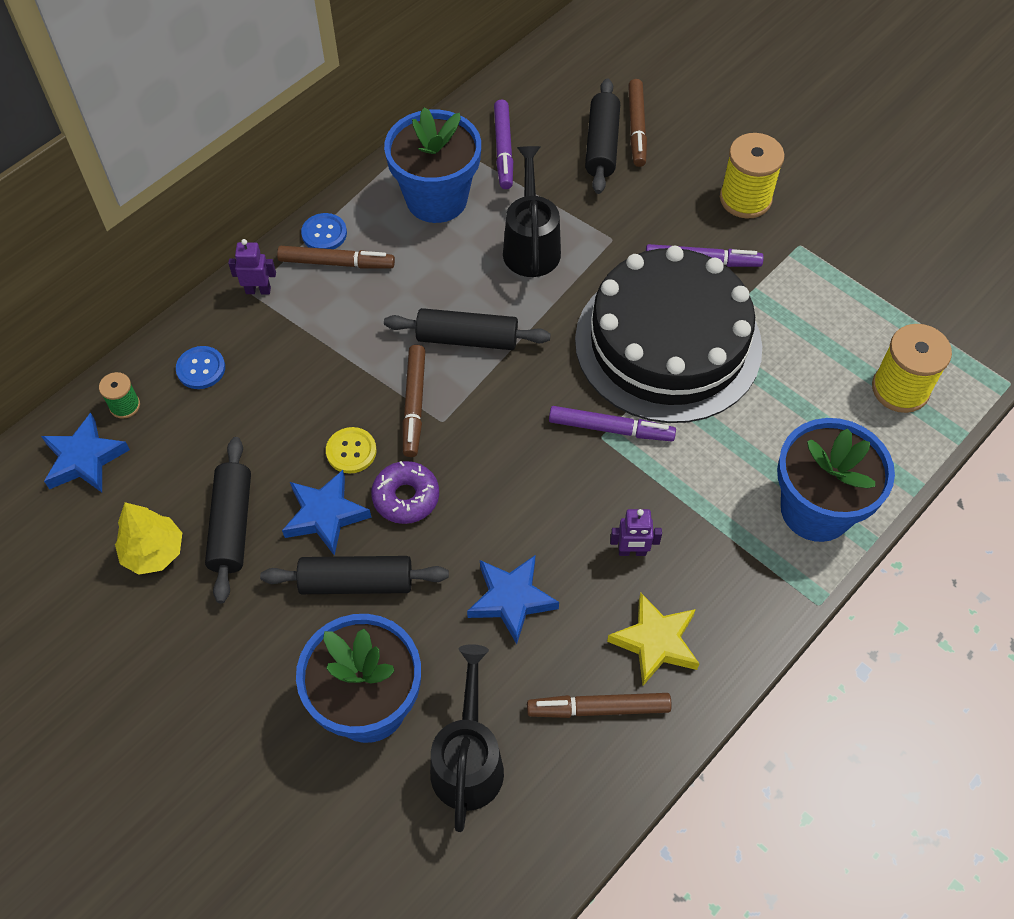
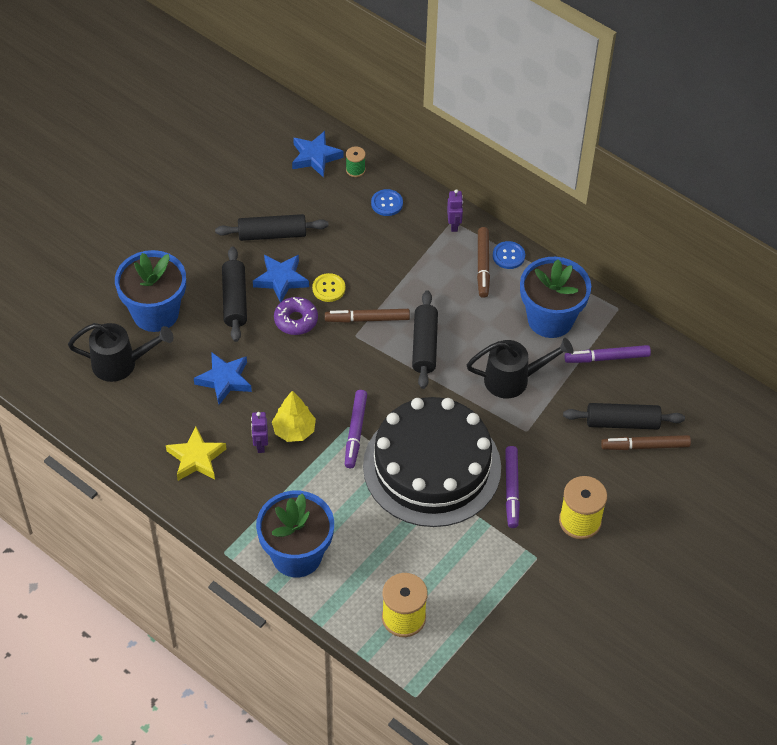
camera: 85 degrees right, 5 degrees down
(153, 552) = (252, 199): yellow tree -> yellow tree (294, 430)
(598, 709) = (152, 428): brown marker -> none

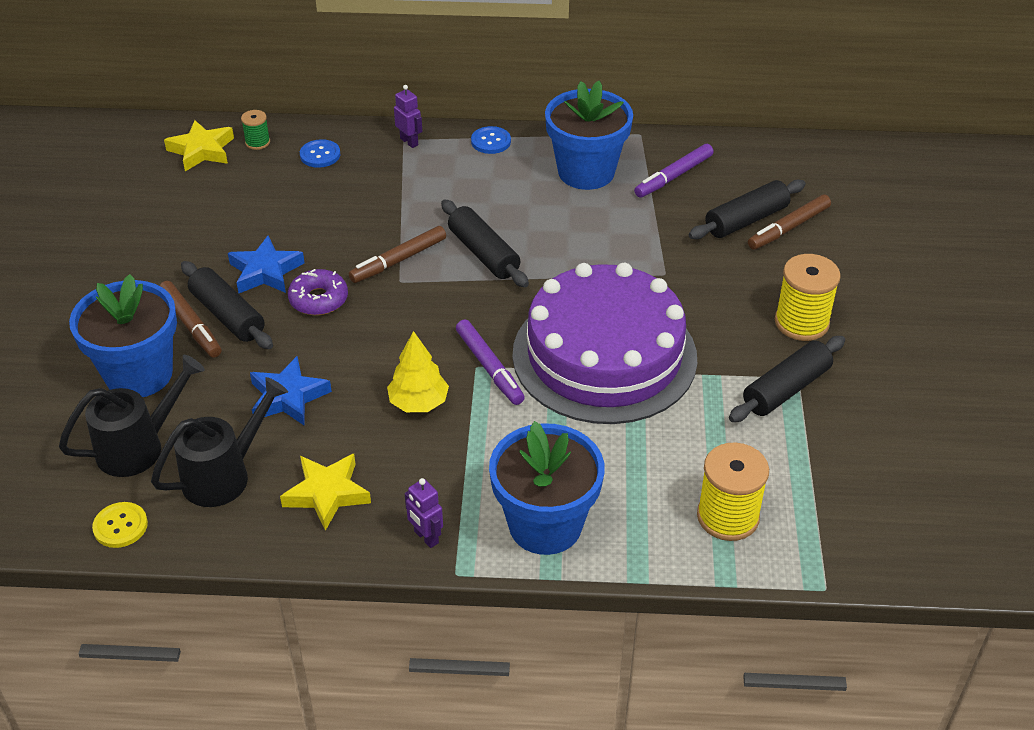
camera: 35 degrees left, 10 degrees down
(260, 445) = (393, 438): purple robot -> purple robot (426, 537)
(272, 234) = (216, 236): black rolling pin -> black rolling pin (786, 389)
(315, 157) = (202, 150): blue star -> yellow star
(328, 288) = (328, 254): yellow button -> yellow button (120, 526)
(432, 466) = (604, 355): black cake -> purple cake
(483, 265) = (473, 160): brown marker -> brown marker (191, 325)
(511, 490) = (706, 332): purple marker -> none
(513, 379) = (605, 237): black watering can -> black watering can (224, 475)

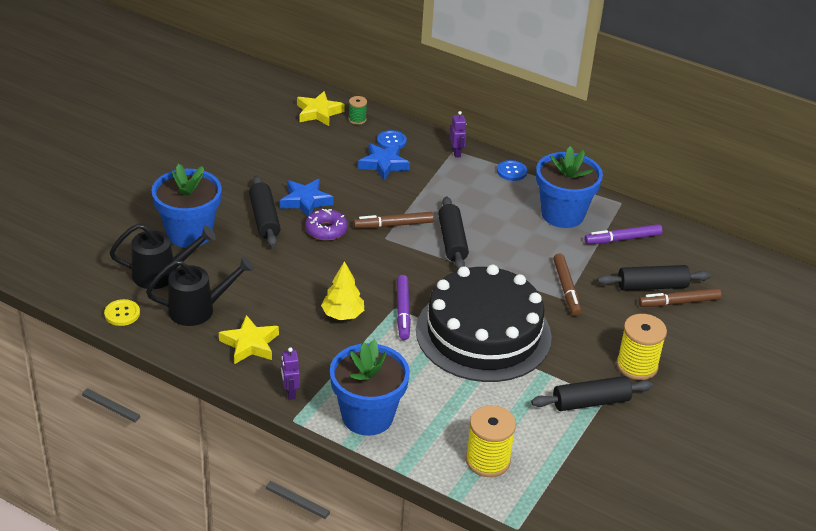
camera: 25 degrees right, 5 degrees down
(191, 325) = (239, 216): brown marker -> brown marker (566, 289)
(288, 397) = (266, 280): blue star -> blue star (383, 164)
(604, 355) = (483, 333): purple cake -> black cake

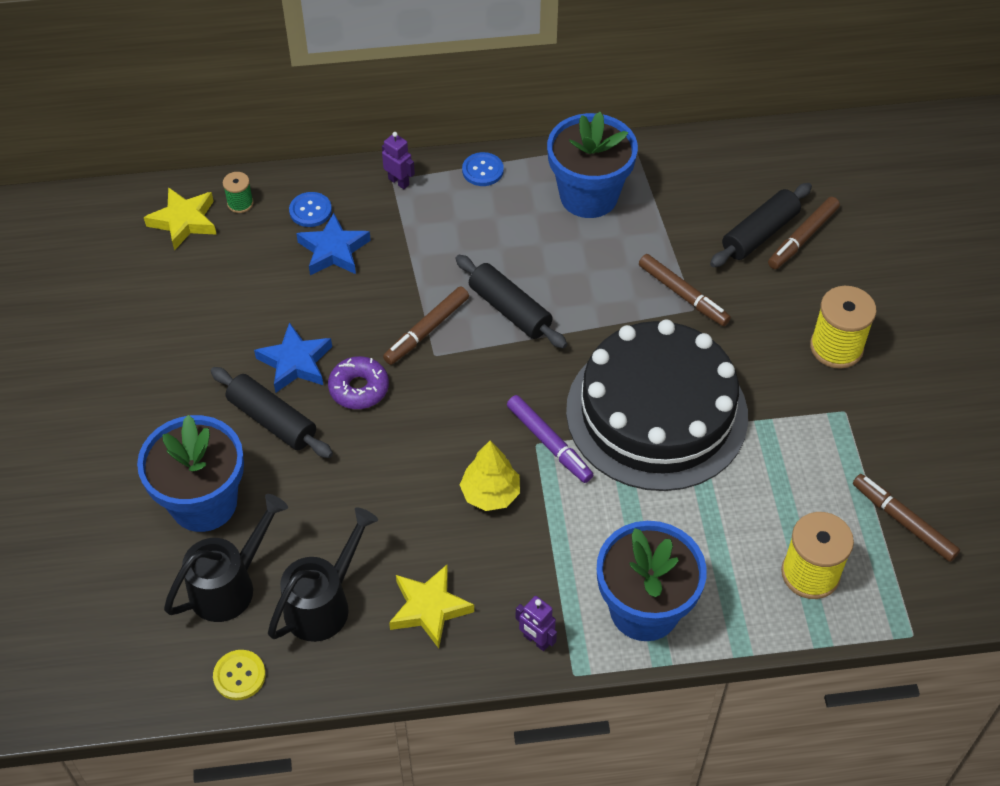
camera: 35 degrees left, 15 degrees up
(578, 472) = (903, 521): none -> brown marker
(590, 402) = (836, 425): black rolling pin -> none
(622, 239) = (677, 190): purple marker -> none

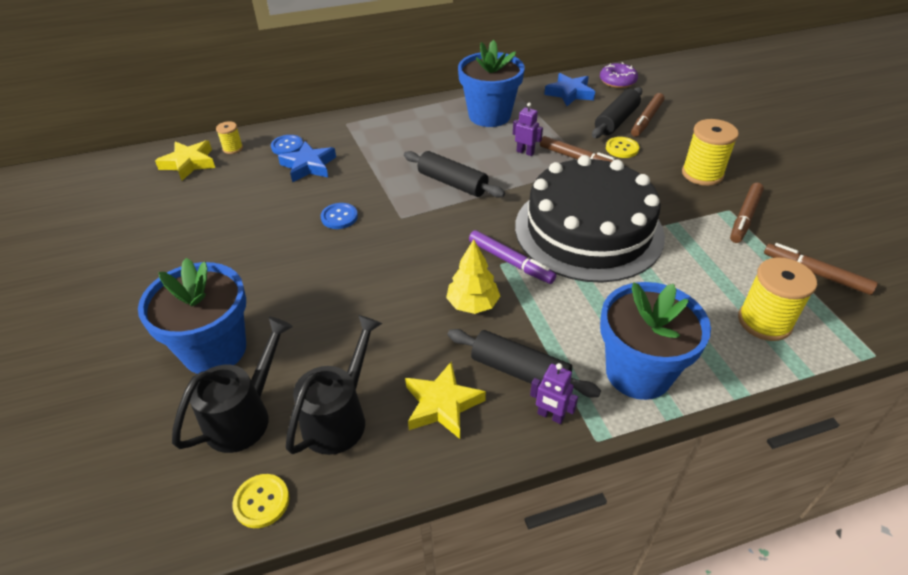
camera: 10 degrees left, 10 degrees down
(240, 203) = (233, 148): green spool -> yellow spool
(272, 420) = (272, 279): black rolling pin -> black rolling pin (520, 371)
(295, 362) = (288, 237): blue star -> blue star (570, 93)
(359, 388) = (343, 247): purple donut -> purple donut (617, 81)
(399, 182) = (351, 123): purple robot -> purple robot (525, 152)
(427, 330) = (391, 203): brown marker -> brown marker (745, 217)
(482, 170) = (410, 111): blue button -> blue button (339, 217)
(748, 286) = (622, 148): none -> yellow button

